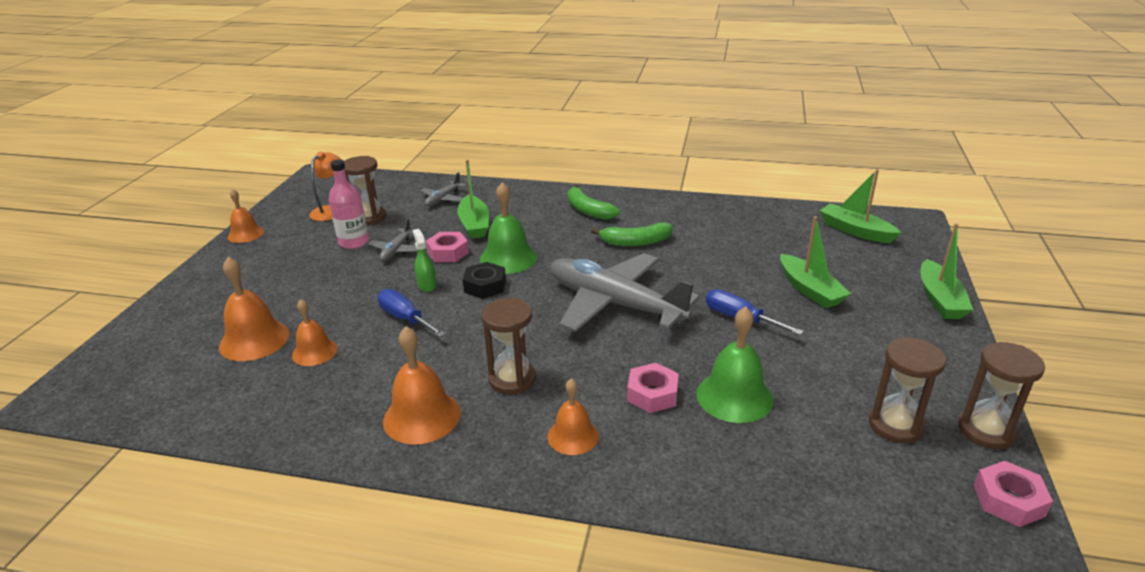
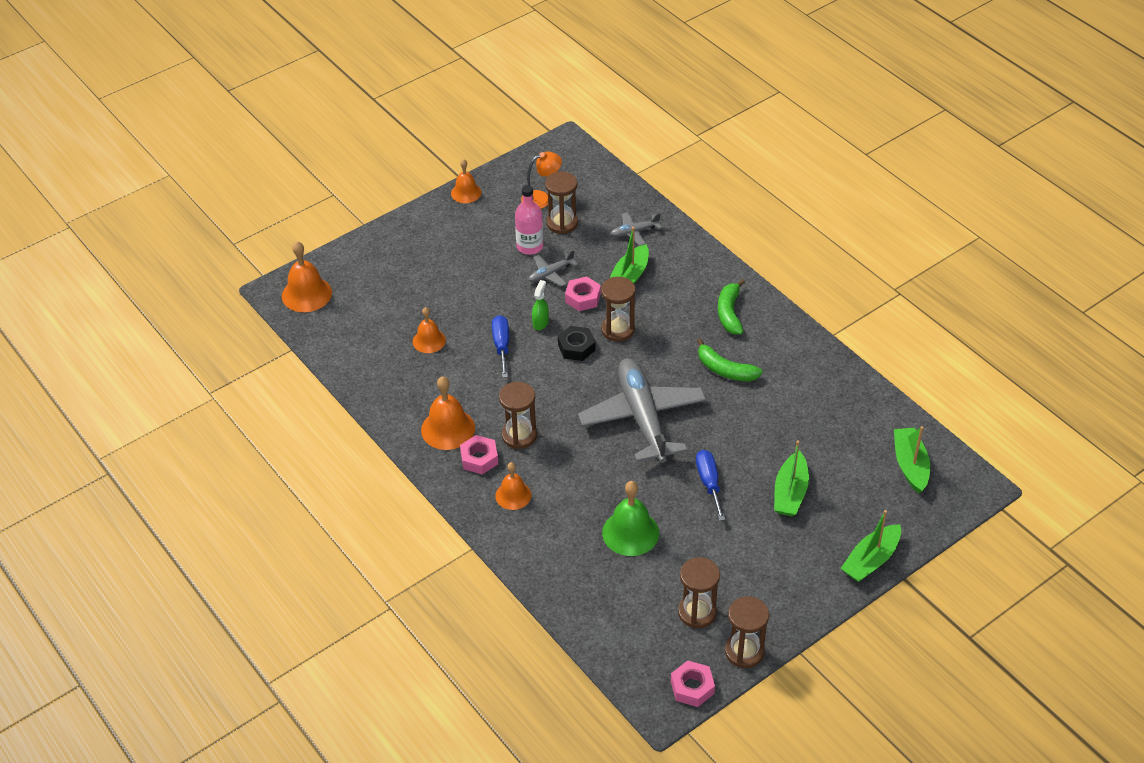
camera: 40 degrees right, 15 degrees up
(254, 340) = (403, 308): orange bell -> orange bell (306, 294)
(508, 258) = (618, 329): green bell -> brown hourglass
(652, 394) = (586, 499): pink nut -> pink nut (479, 458)

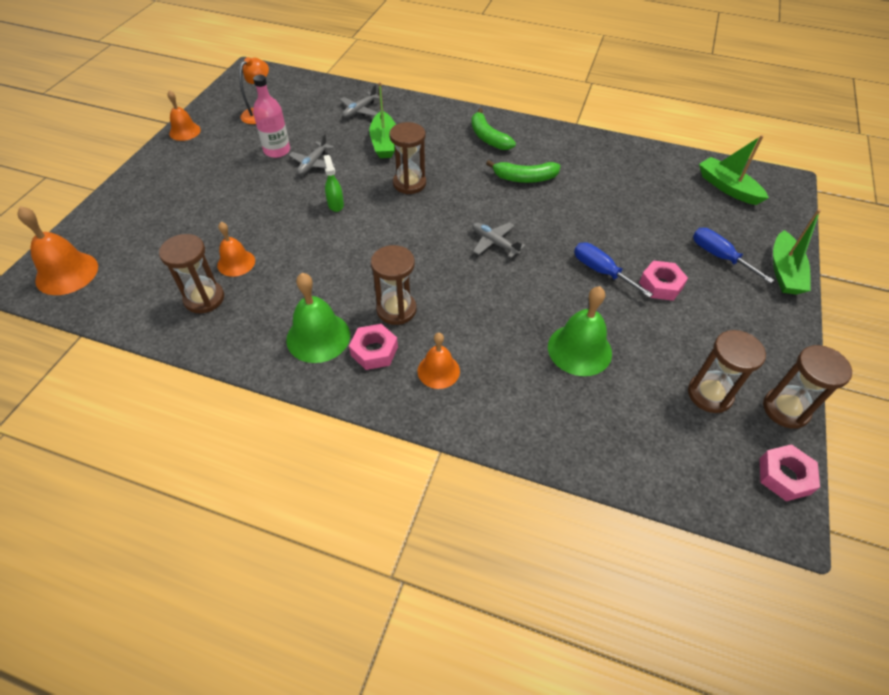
camera: 35 degrees left, 5 degrees up
(448, 429) = (318, 337): orange bell -> green bell
(501, 346) = (314, 238): blue screwdriver -> blue screwdriver (719, 256)
(562, 223) = (292, 124): brown hourglass -> brown hourglass (204, 298)
(576, 347) = (385, 211): black nut -> none
(583, 298) = (357, 171): pink nut -> pink nut (661, 285)
(642, 417) = (494, 243): grey plane -> grey plane, size x0.43
(790, 493) = (670, 248): green boat -> none

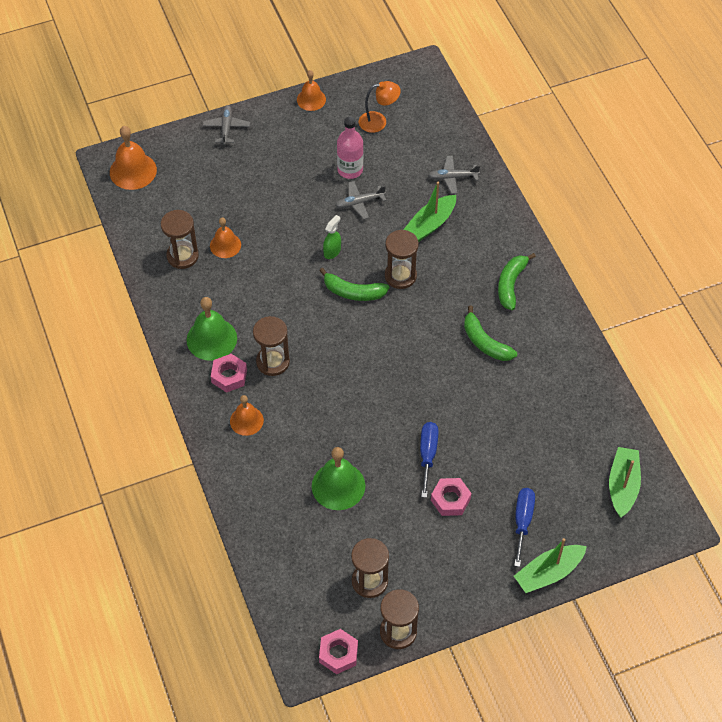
camera: 50 degrees right, 5 degrees up
(390, 217) = (353, 292): none -> green banana
(494, 243) = (391, 372): grey plane -> grey plane (226, 127)

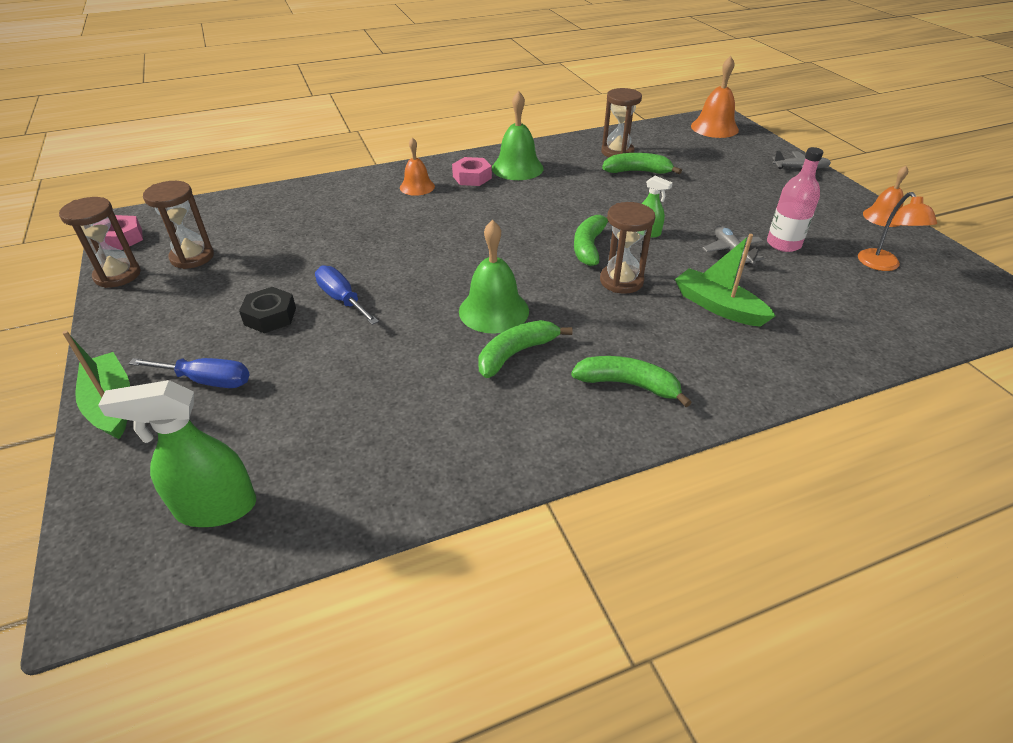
camera: 90 degrees right, 15 degrees down
(225, 245) = (637, 172): orange bell -> green banana
(273, 362) = (488, 199): brown hourglass -> none
(338, 486) = (321, 238): green bell -> green bell (494, 310)
(428, 455) = (342, 299): blue screwdriver -> blue screwdriver turned 135 degrees counterclockwise
(450, 499) = (270, 316): pink nut -> black nut
(452, 178) = (817, 329): grey plane -> none
(623, 485) = (216, 507): green boat -> green spray bottle

